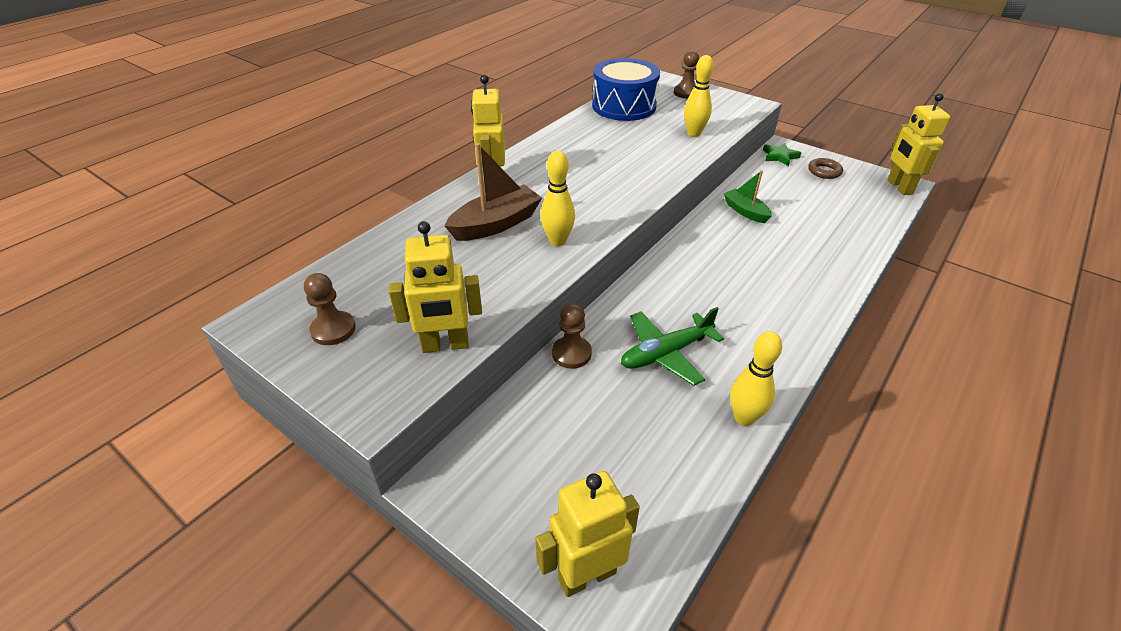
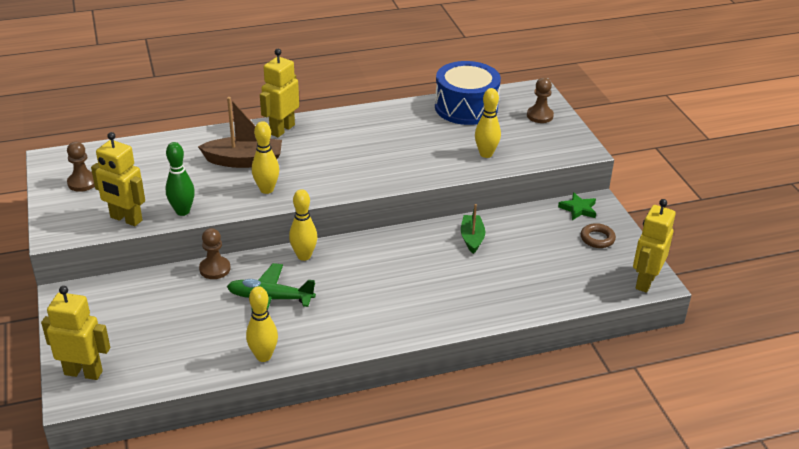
camera: 35 degrees right, 5 degrees down
(501, 304) = (182, 211): none -> green bowling pin
(637, 295) = (304, 256): none -> yellow bowling pin

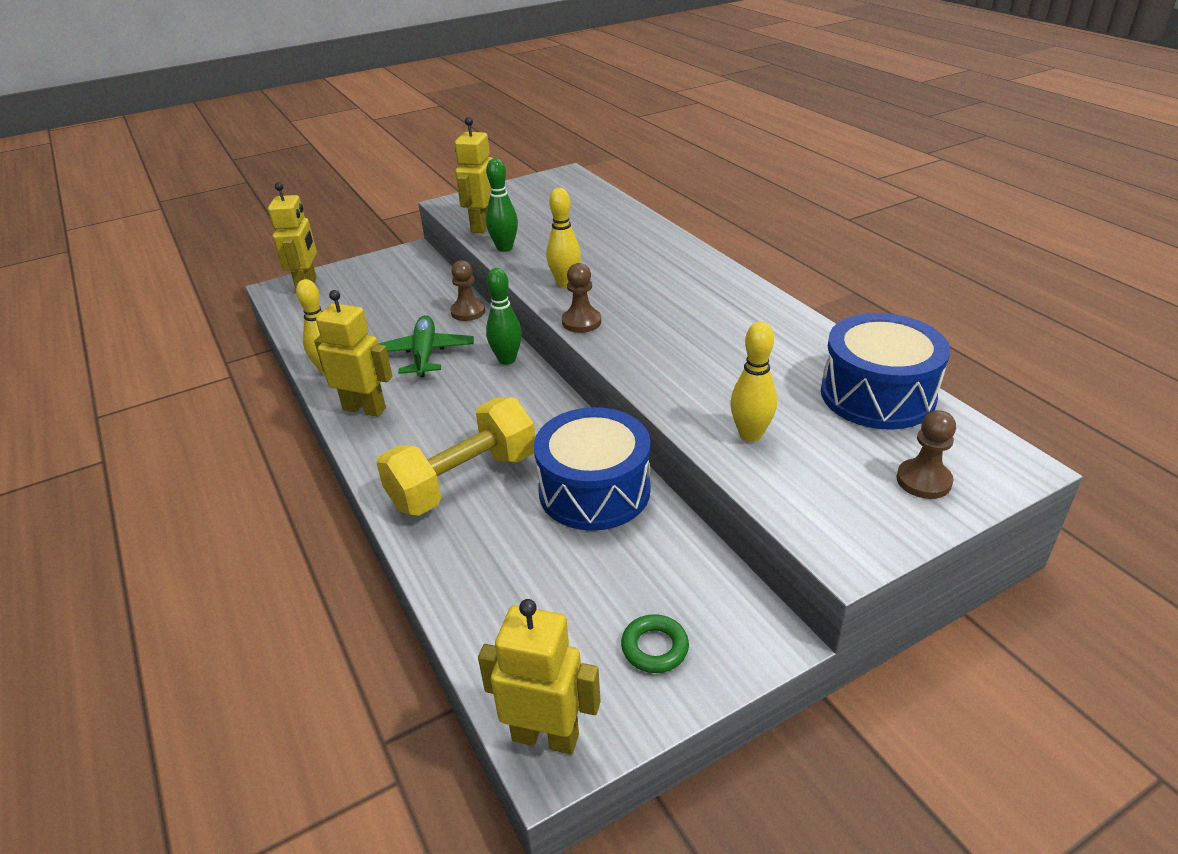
camera: 80 degrees right, 0 degrees up
(82, 182) = (534, 194): brown pawn -> brown pawn (581, 322)
(244, 161) = (616, 259): brown boat -> none
(282, 129) = (698, 266): yellow robot -> yellow robot (364, 408)
(304, 256) = (507, 360): yellow bowling pin -> green bowling pin
(443, 291) = (463, 481): none -> yellow dumbbell
(472, 238) = (594, 490): green boat -> blue drum
(578, 209) = (735, 610): green star -> none
(597, 238) = (654, 648): brown ring -> green ring

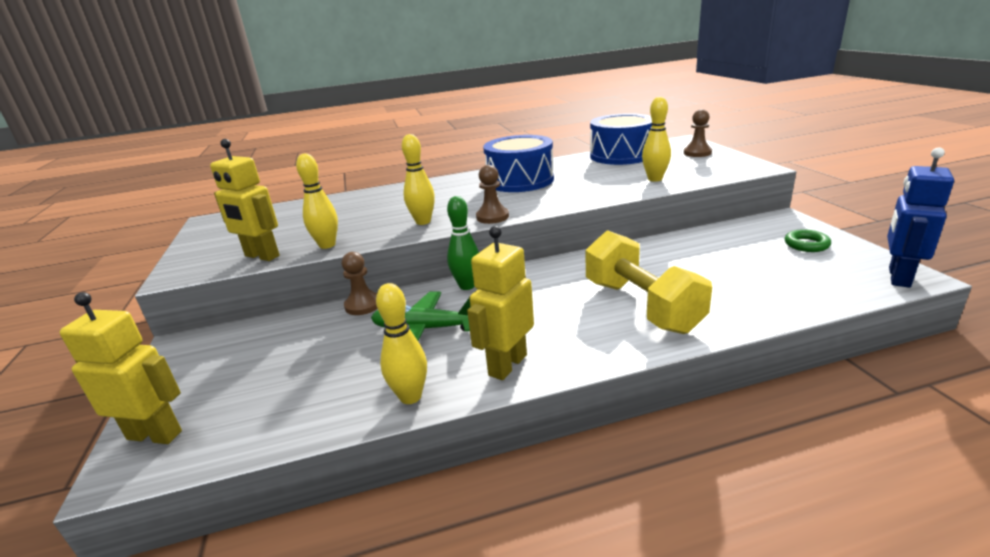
camera: 75 degrees left, 10 degrees down
(504, 248) = (327, 245): green bowling pin -> yellow bowling pin
(545, 736) = (898, 277): yellow robot -> blue robot
(594, 490) = (658, 256): blue drum -> blue drum (520, 180)

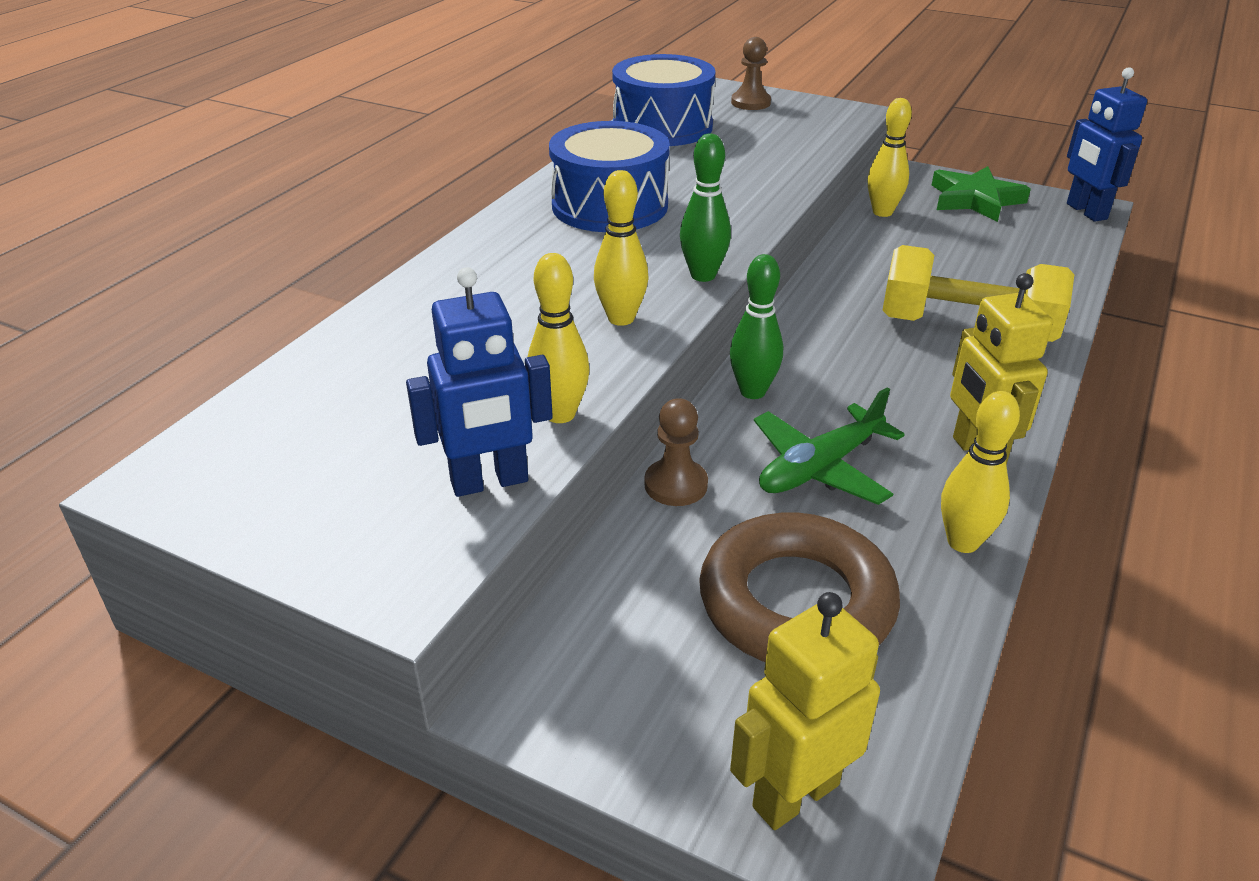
camera: 50 degrees left, 10 degrees up
(261, 256) = (490, 482): yellow robot -> blue robot
(302, 372) = (796, 602): none -> brown ring
(492, 217) = (703, 275): brown pawn -> green bowling pin
(655, 179) = (780, 156): yellow bowling pin -> yellow bowling pin (882, 212)
(806, 245) = (975, 200): green ring -> green star

